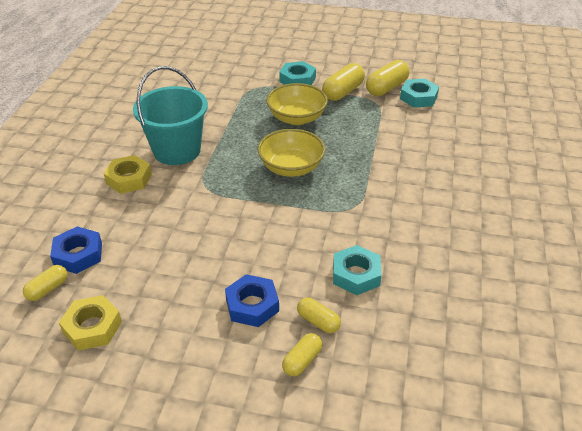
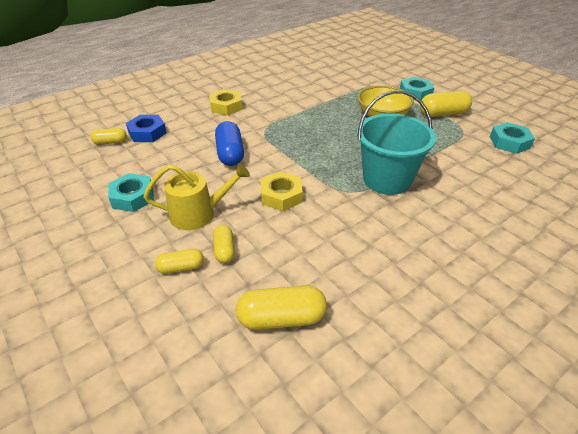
camera: 40 degrees right, 0 degrees up
(92, 327) = (103, 173): yellow nut -> yellow nut (281, 196)
(177, 150) = (274, 103): turquoise bucket -> turquoise bucket (387, 179)
(203, 229) = (230, 153): none -> blue capsule
(252, 305) = (198, 214): blue nut -> yellow watering can
(291, 168) = (336, 145): yellow bowl -> none
(356, 274) = (291, 236): turquoise nut -> turquoise nut (133, 197)
(386, 88) = (486, 125): yellow capsule -> yellow capsule (281, 318)

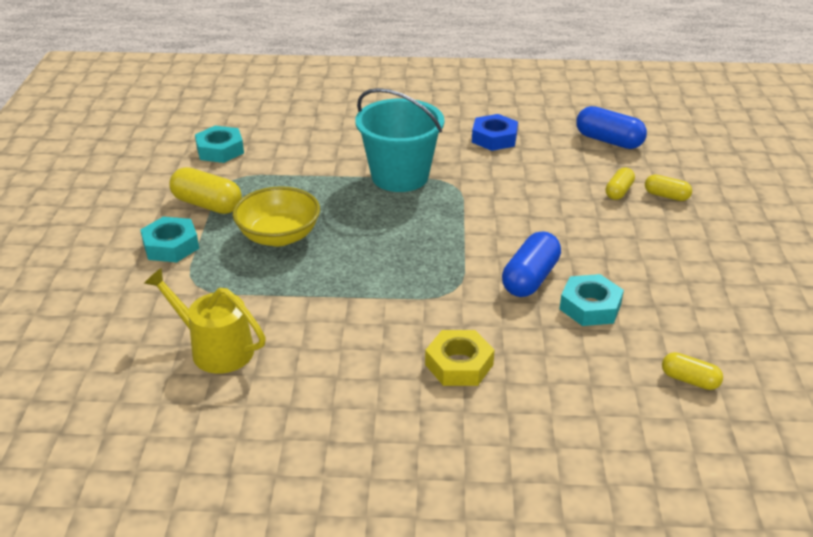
camera: 140 degrees left, 5 degrees down
(133, 197) = (686, 277): turquoise nut -> turquoise nut (590, 306)
(147, 133) = (623, 371): blue nut -> blue nut (494, 138)
(198, 214) = (622, 229): yellow watering can -> yellow watering can (216, 349)
(281, 196) = (522, 208): yellow nut -> none
(281, 318) = (608, 141): yellow capsule -> blue capsule

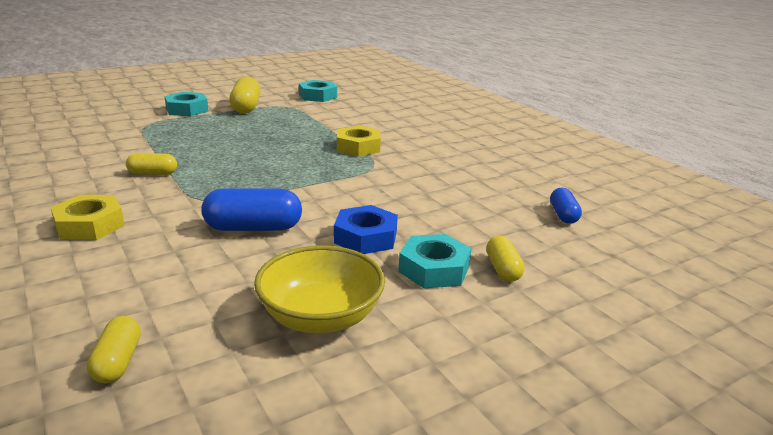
camera: 55 degrees right, 10 degrees down
(216, 349) = (72, 144): yellow watering can -> none
(279, 236) = (227, 131): yellow bowl -> yellow bowl (320, 317)
(400, 176) = (358, 147): turquoise bucket -> yellow nut
(494, 138) = (474, 166): blue nut -> blue nut (365, 237)
(590, 306) = (228, 268): turquoise nut -> turquoise nut (434, 269)
(608, 141) = (563, 215): blue capsule -> blue capsule, size x0.59
(618, 191) = (470, 240): yellow capsule -> yellow capsule (153, 173)

